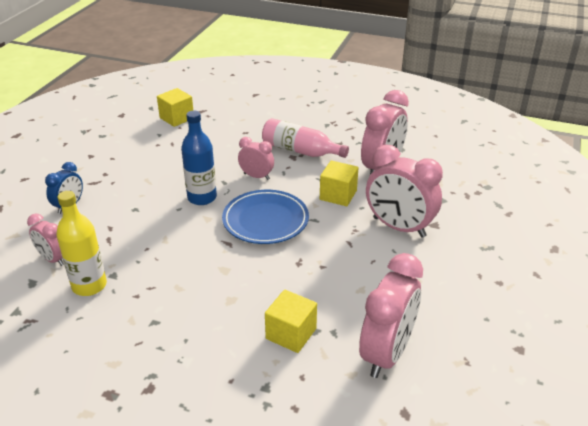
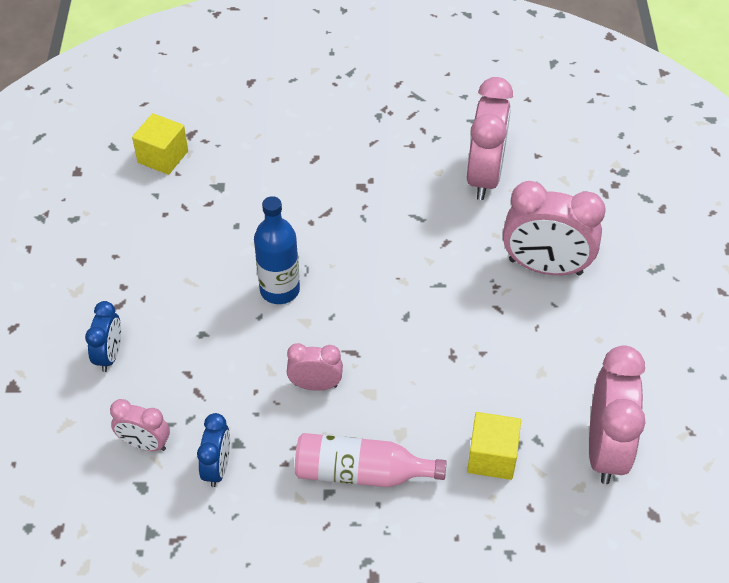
camera: 20 degrees left, 15 degrees up
(89, 285) = (218, 468): yellow bottle -> blue clock
(256, 176) = (331, 234): pink clock -> pink clock (315, 385)
(265, 220) = (380, 303): blue plate -> none
(300, 151) = (367, 173): pink bottle -> pink bottle (361, 472)
(338, 195) = (450, 236): yellow cube -> none

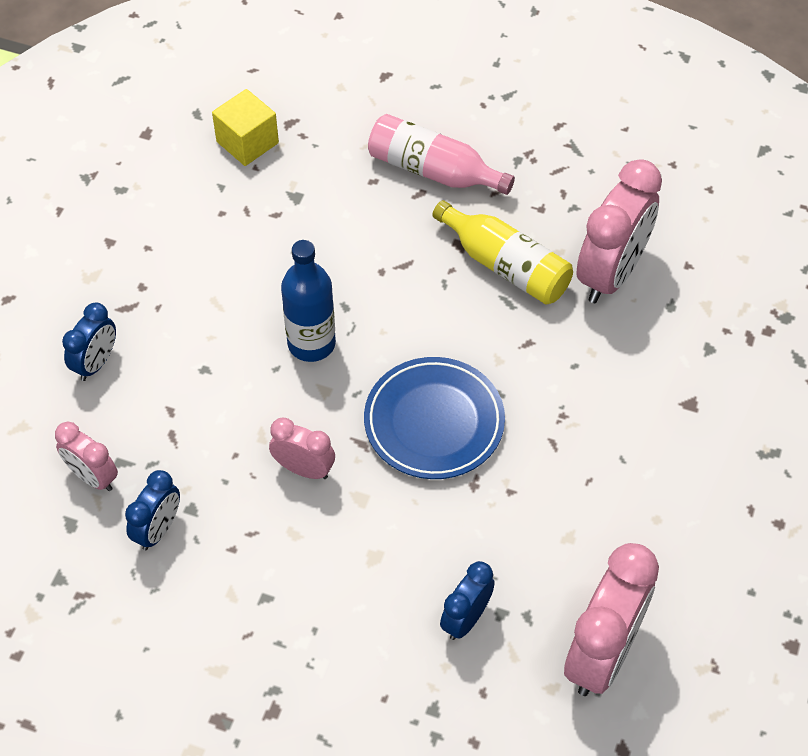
camera: 20 degrees right, 5 degrees up
(361, 472) = (311, 587): pink bottle -> pink bottle (433, 171)
(401, 320) = (434, 422): none -> blue plate
(403, 192) = (505, 265): none -> yellow bottle
(492, 457) = (465, 619): yellow cube -> blue clock
(545, 267) = (633, 410): pink clock -> none

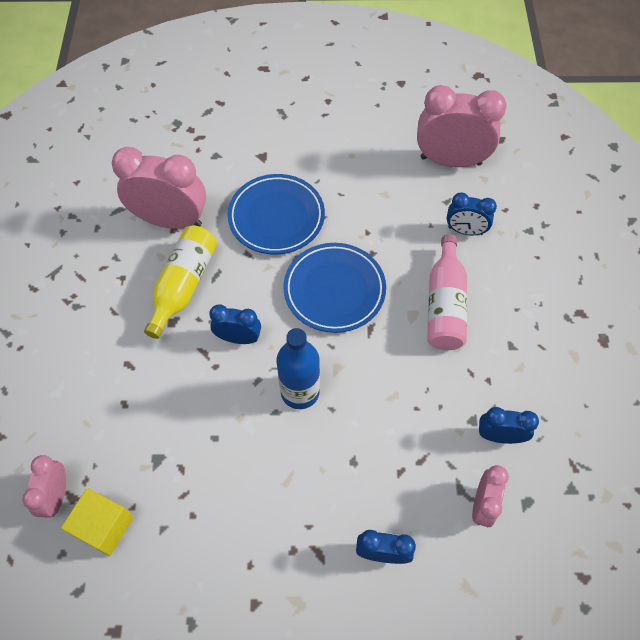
camera: 110 degrees left, 5 degrees up
(304, 469) = (407, 357): pink clock -> pink clock (57, 495)
(408, 302) = (238, 338): none -> blue clock
(433, 171) = (102, 362): pink bottle -> pink bottle (445, 304)
(575, 391) = (276, 217): none -> blue plate

